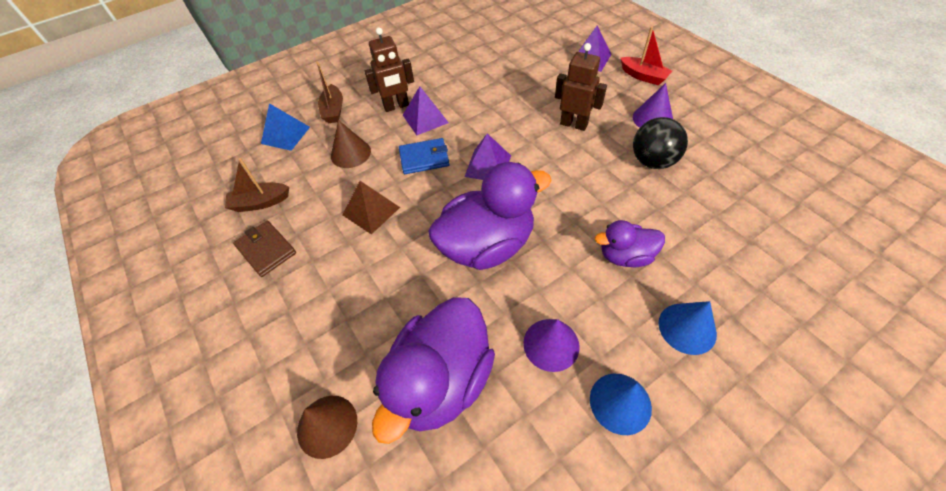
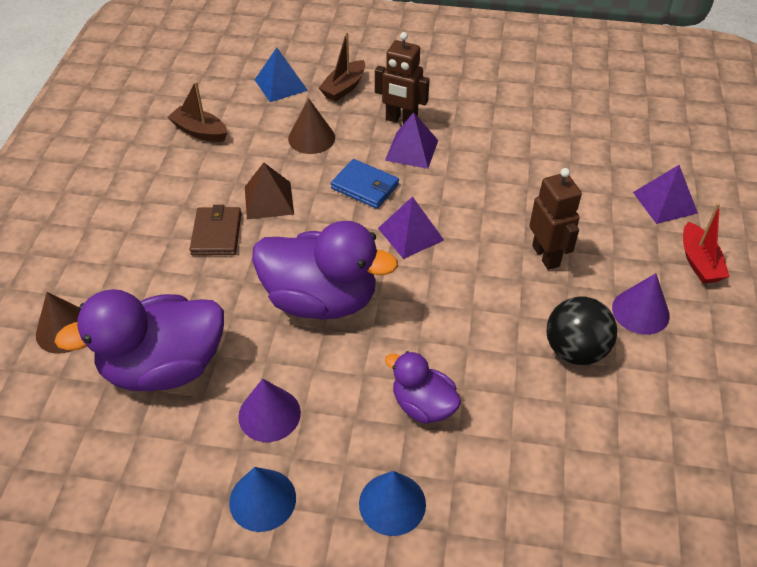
camera: 40 degrees right, 5 degrees down
(266, 250) = (163, 173): brown wallet -> brown wallet (216, 234)

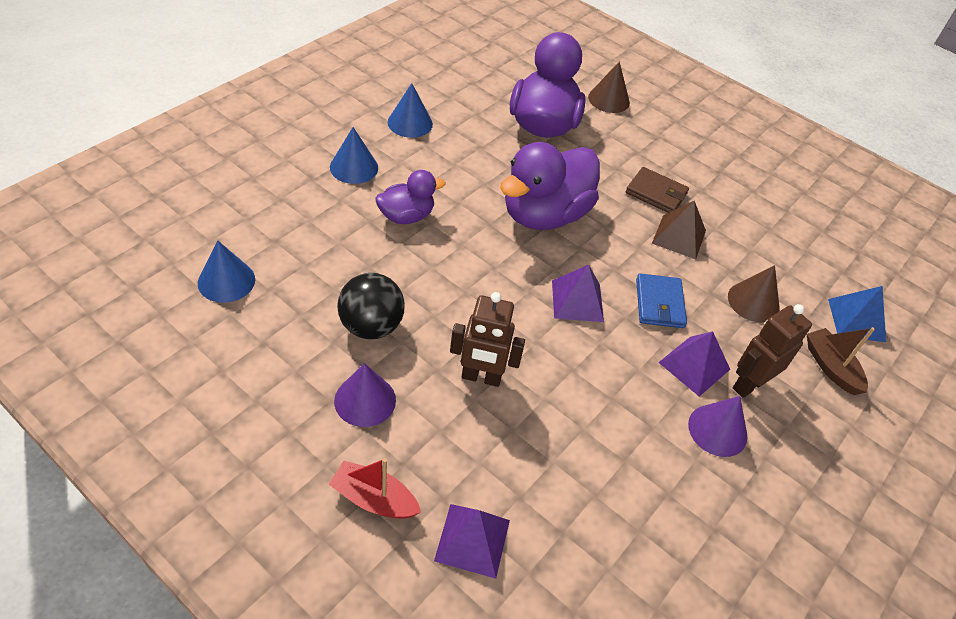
camera: 115 degrees right, 0 degrees up
(200, 131) = (800, 235): brown boat -> none
(269, 414) = (466, 149): purple cone -> purple cone (717, 430)
(365, 186) = (659, 303): blue wallet -> blue wallet turned 60 degrees counterclockwise
(648, 497) = (226, 281): none -> blue cone

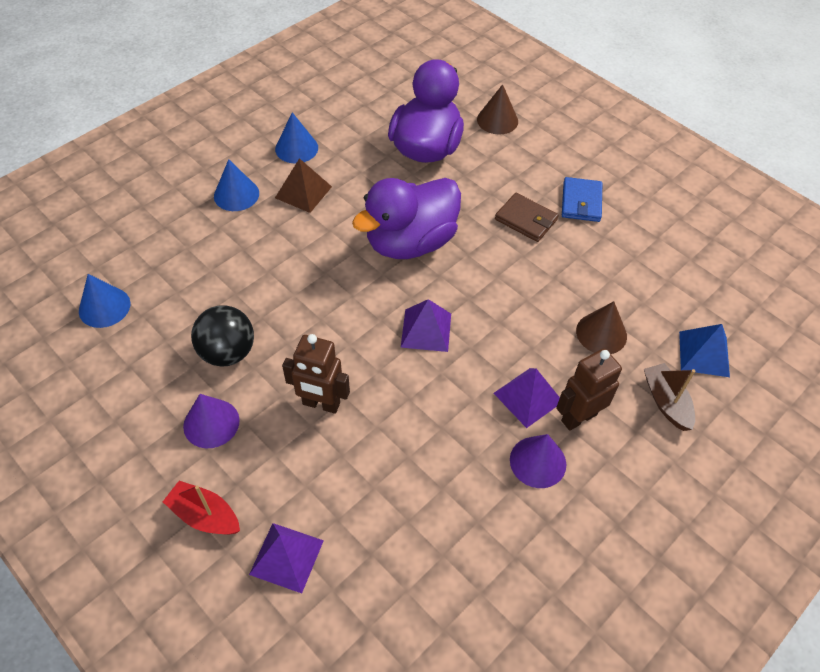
camera: 10 degrees right, 5 degrees up
(406, 216) = (278, 244): purple duck -> none
(659, 303) = (506, 334): blue wallet -> blue wallet (581, 202)
(679, 237) = (539, 265): brown pyramid -> brown pyramid (303, 192)

